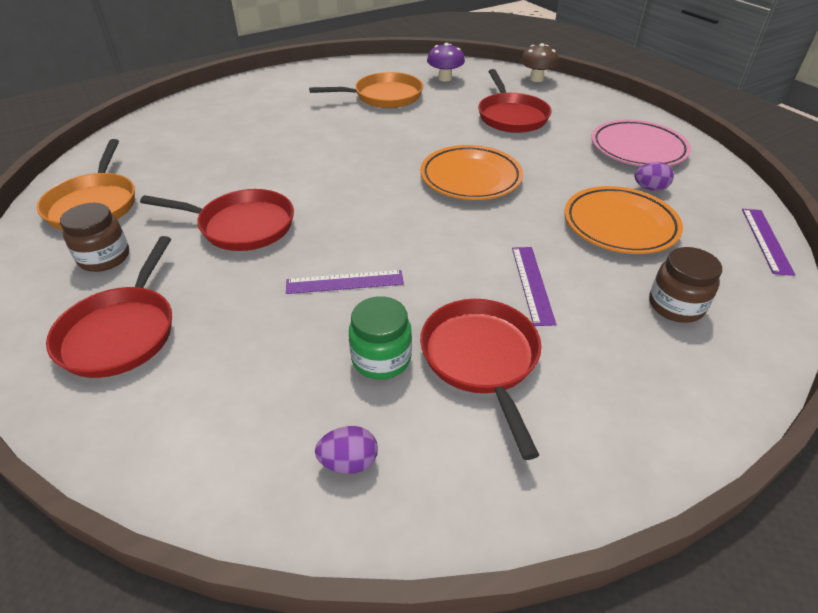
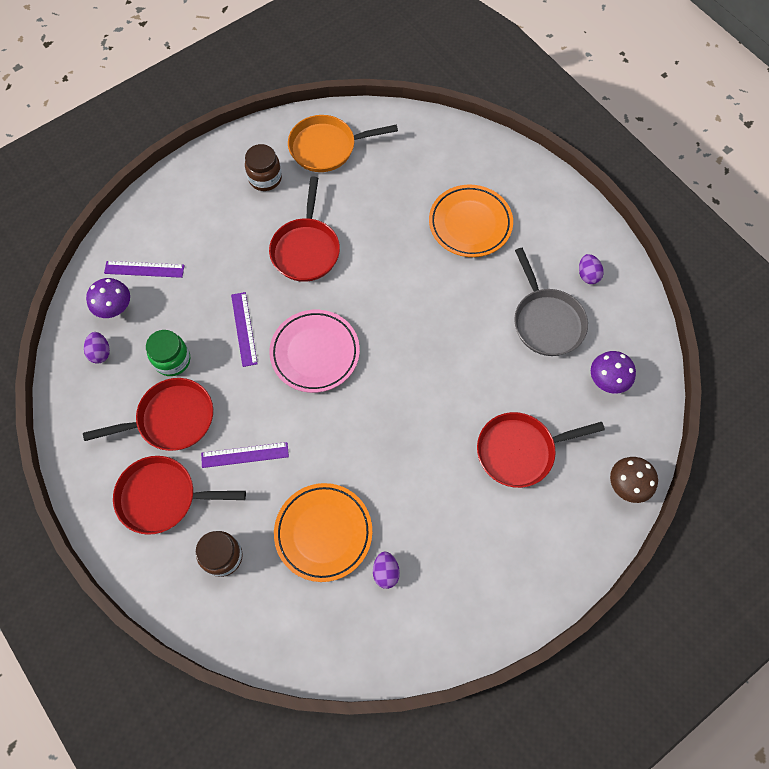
camera: 85 degrees right, 25 degrees up
(121, 332) = (196, 214): red pan -> red pan (163, 497)
(260, 442) = (115, 308): none -> purple mushroom
(343, 77) = (587, 275): none -> purple egg
(383, 96) = (546, 321): orange pan -> grey pan
(470, 178) = (389, 410): orange plate -> orange plate (470, 224)
(638, 149) = (463, 576): pink plate -> pink plate (315, 353)
(766, 240) = (308, 659): purple ruler -> purple ruler (144, 269)

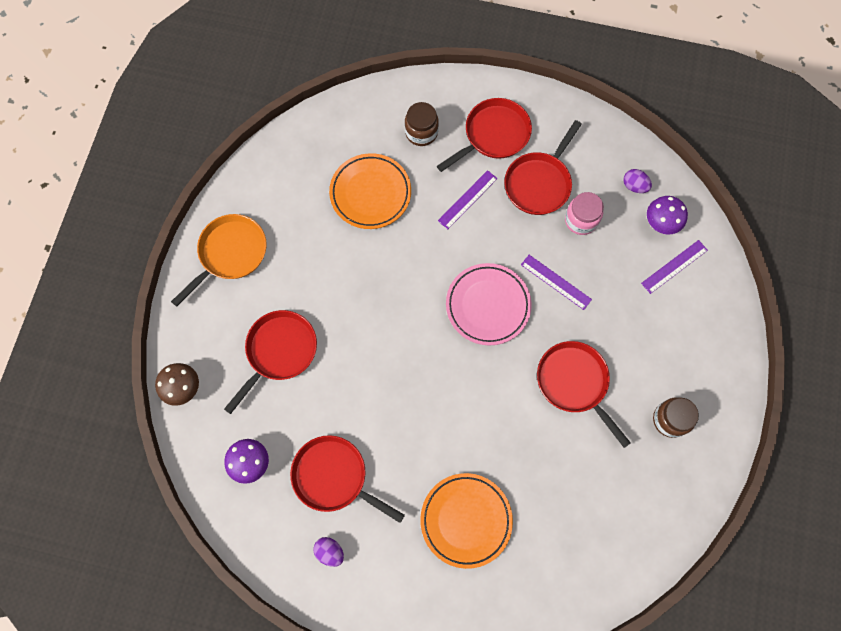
camera: 140 degrees right, 5 degrees up
(172, 360) = (581, 220): green jar -> pink jar
(327, 147) = (651, 495): orange pan -> orange pan (230, 254)
(385, 572) = (310, 201): purple egg -> none
(546, 321) = (334, 477): grey pan -> red pan

